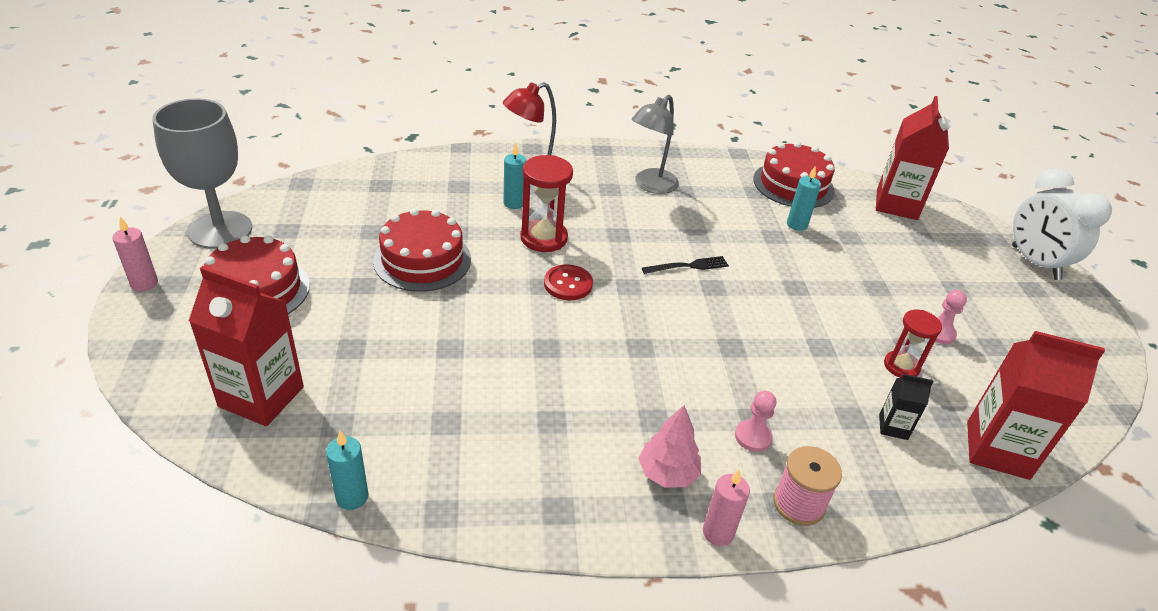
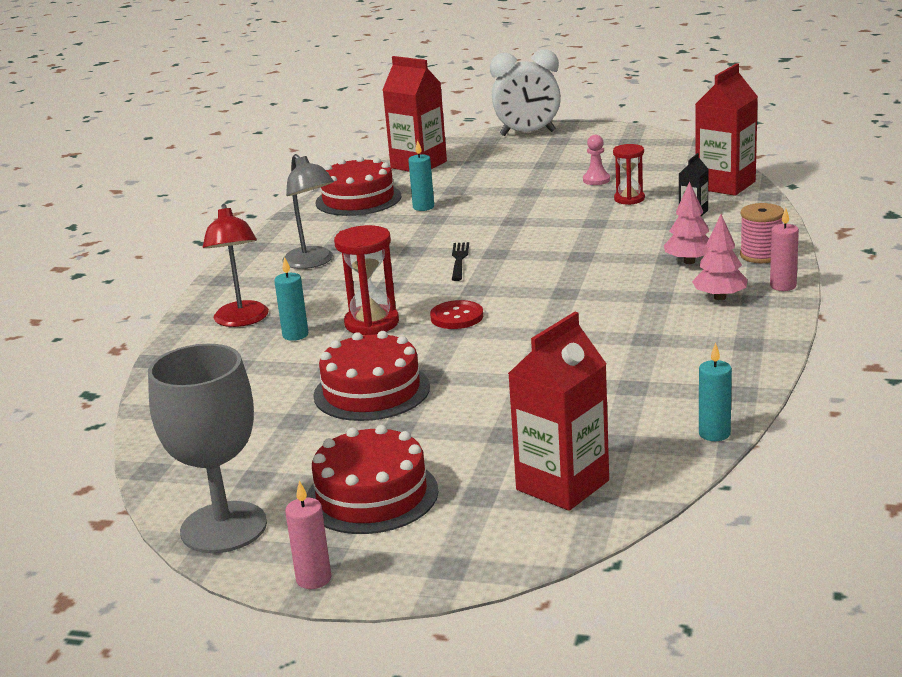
camera: 65 degrees left, 15 degrees down
(753, 437) = (689, 261): pink pawn -> pink tree

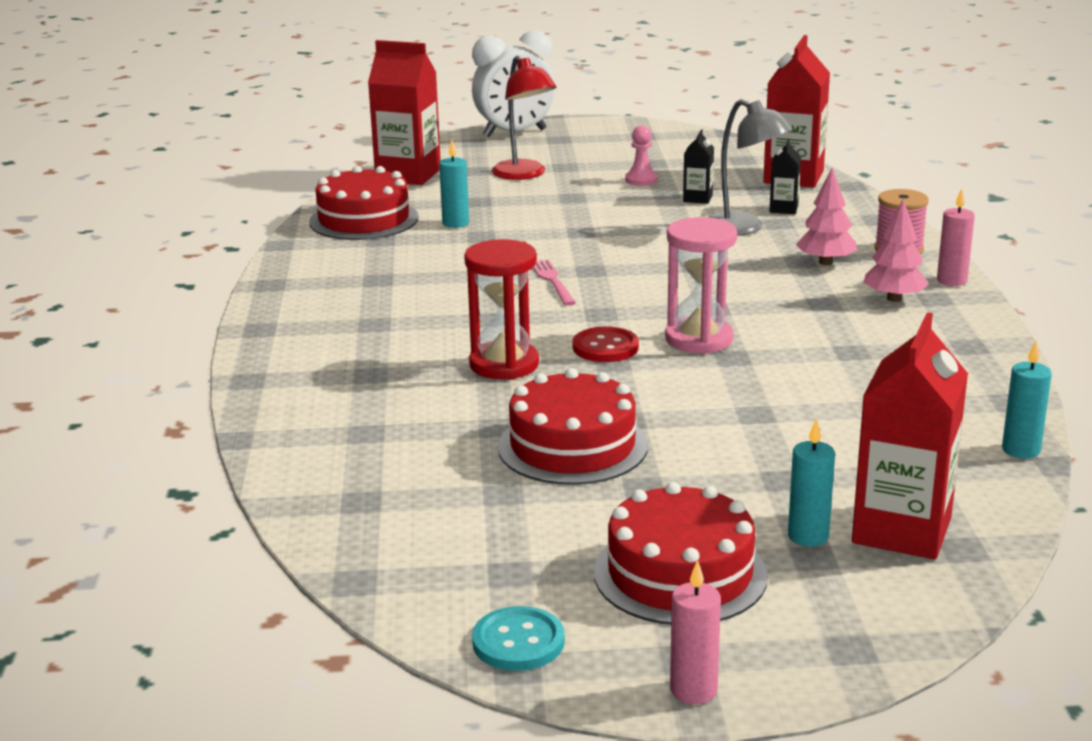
camera: 20 degrees left, 0 degrees up
(223, 527) = (518, 642): grey goblet -> turquoise button
(242, 320) = (327, 377): red lamp -> red lamp (524, 174)
(295, 335) = (415, 388): turquoise candle -> turquoise candle (808, 536)
(312, 262) = (365, 298): grey lamp -> grey lamp (744, 228)
(459, 259) = (552, 280): black fork -> pink fork
(533, 317) = (698, 339): none -> pink hourglass
(629, 199) = (697, 198): red hourglass -> black carton

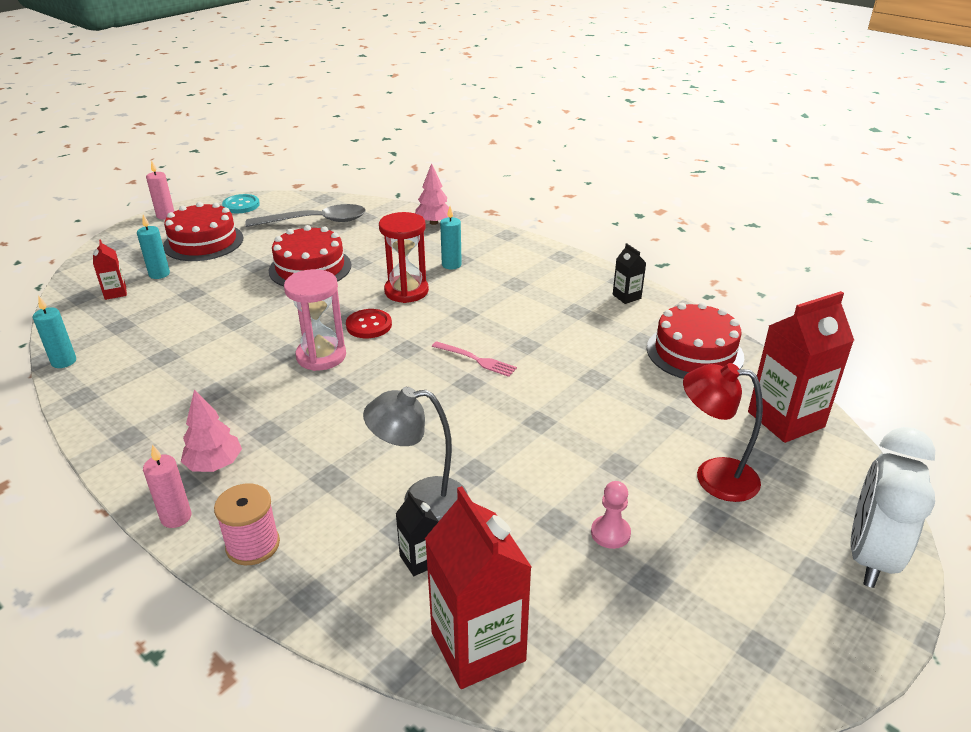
camera: 135 degrees right, 10 degrees up
(446, 529) = (316, 221): none -> grey spoon
(455, 223) = (634, 381): turquoise candle -> turquoise candle (451, 265)
(697, 198) = (518, 529): black carton -> black carton (626, 296)
(825, 262) = (305, 486): pink tree -> pink tree (433, 222)
(901, 530) = (115, 293): red carton -> red carton, size x0.48

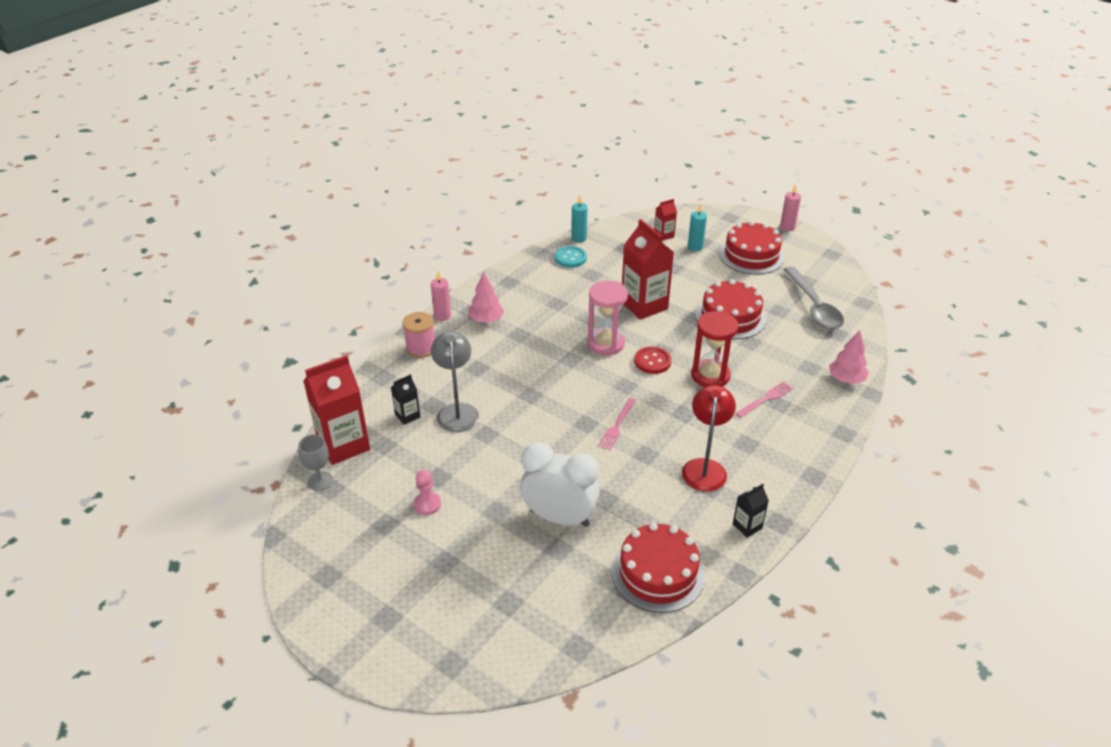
camera: 85 degrees right, 5 degrees up
(241, 205) = (824, 260): turquoise button -> turquoise button (570, 258)
(451, 265) = (766, 399): turquoise candle -> pink fork
(563, 676) = (320, 481): none -> grey goblet
(713, 477) = (485, 568): red lamp -> red lamp (705, 467)
(785, 419) = (563, 631): red carton -> red carton (644, 305)
(870, 556) = (401, 658): white clock -> white clock (559, 518)

